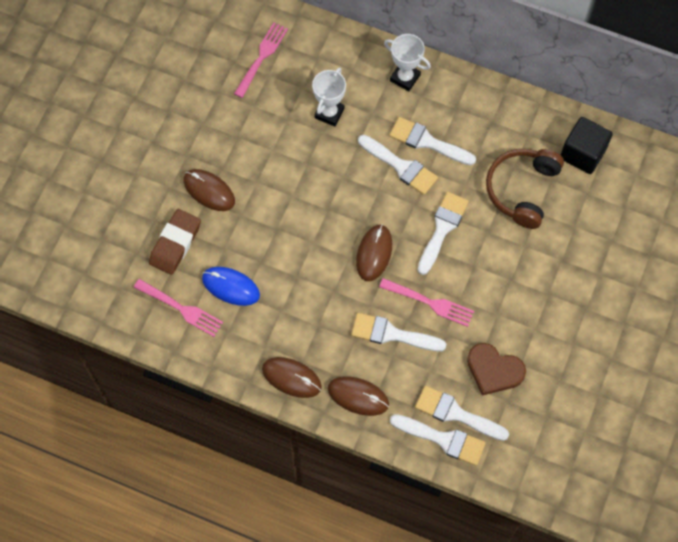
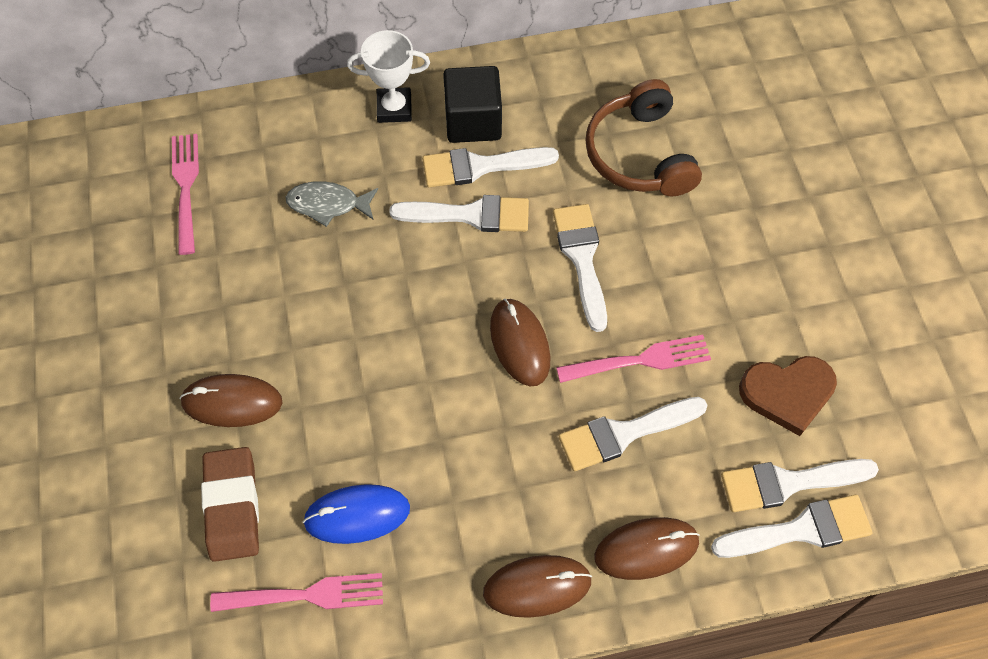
camera: 35 degrees left, 5 degrees down
(329, 113) = (328, 204): white trophy -> grey fish
(583, 153) = (674, 73): black cube -> black cube (473, 121)

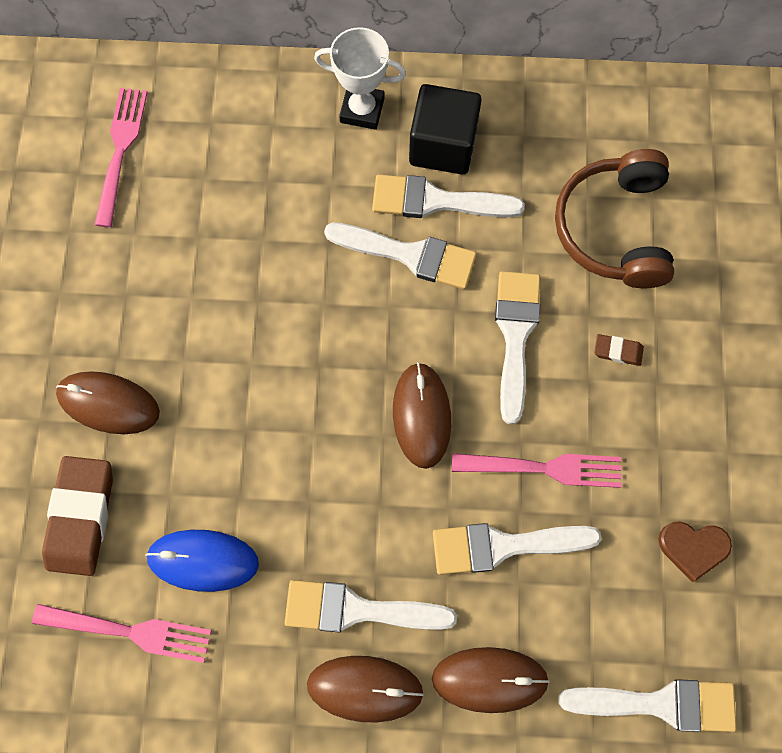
camera: 15 degrees right, 10 degrees up
(328, 204) = (263, 206): grey fish -> none
(673, 250) = (618, 351): none -> brown eraser
(787, 394) = (693, 548): brown heart -> brown heart, size x0.66
(788, 483) = (662, 648): white brush -> white brush (357, 609)

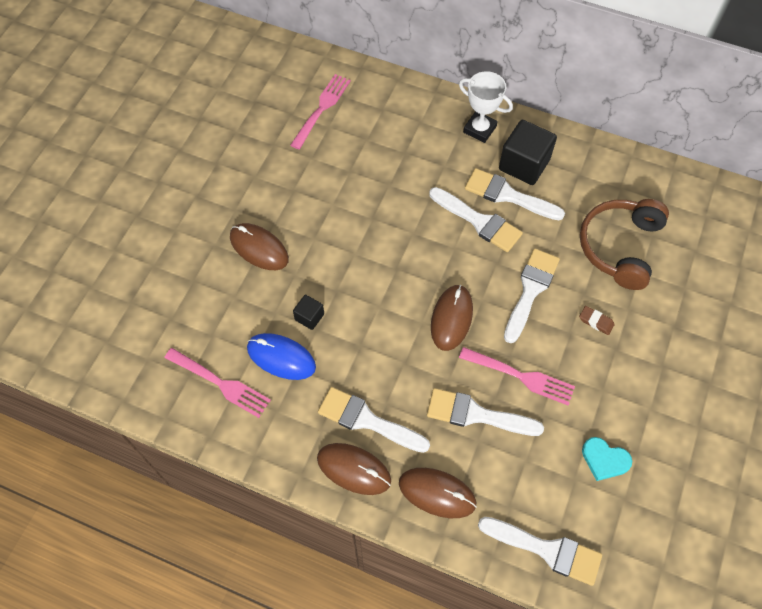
camera: 20 degrees right, 10 degrees down
(81, 517) = (217, 307): brown eraser -> none
(221, 484) = (309, 317): none -> black cube
(693, 548) = (604, 460): brown heart -> turquoise heart

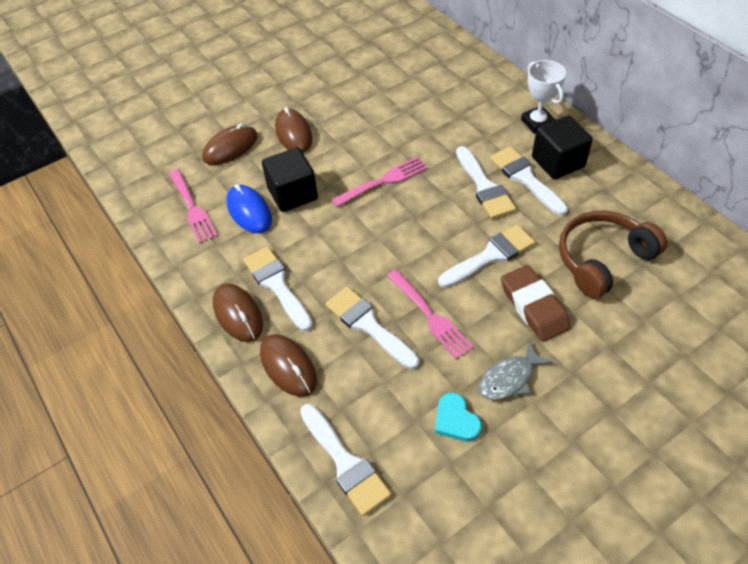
camera: 35 degrees right, 10 degrees down
(309, 317) = (292, 194): black cube -> black cube, size x1.97
(321, 109) = (415, 63): pink fork -> pink fork (383, 182)
(451, 318) = (404, 245): brown mouse -> brown mouse (230, 148)
(596, 321) = (533, 306): brown eraser -> brown eraser, size x2.18
(620, 398) = (509, 378): none -> grey fish

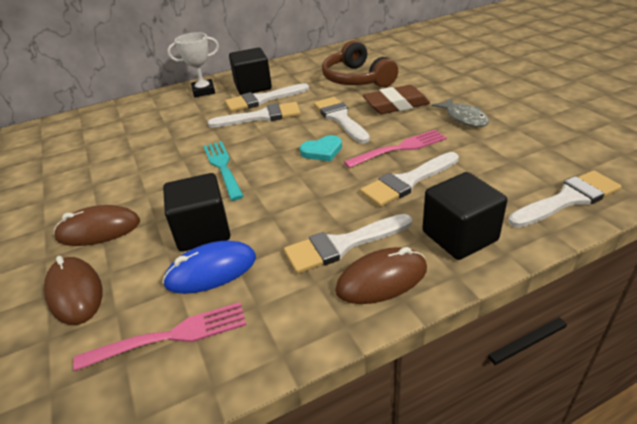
camera: 80 degrees left, 15 degrees down
(288, 366) = (459, 236): brown mouse -> black cube
(383, 182) = (223, 167): pink fork -> turquoise fork
(456, 420) = (507, 142): turquoise heart -> turquoise heart (322, 151)

